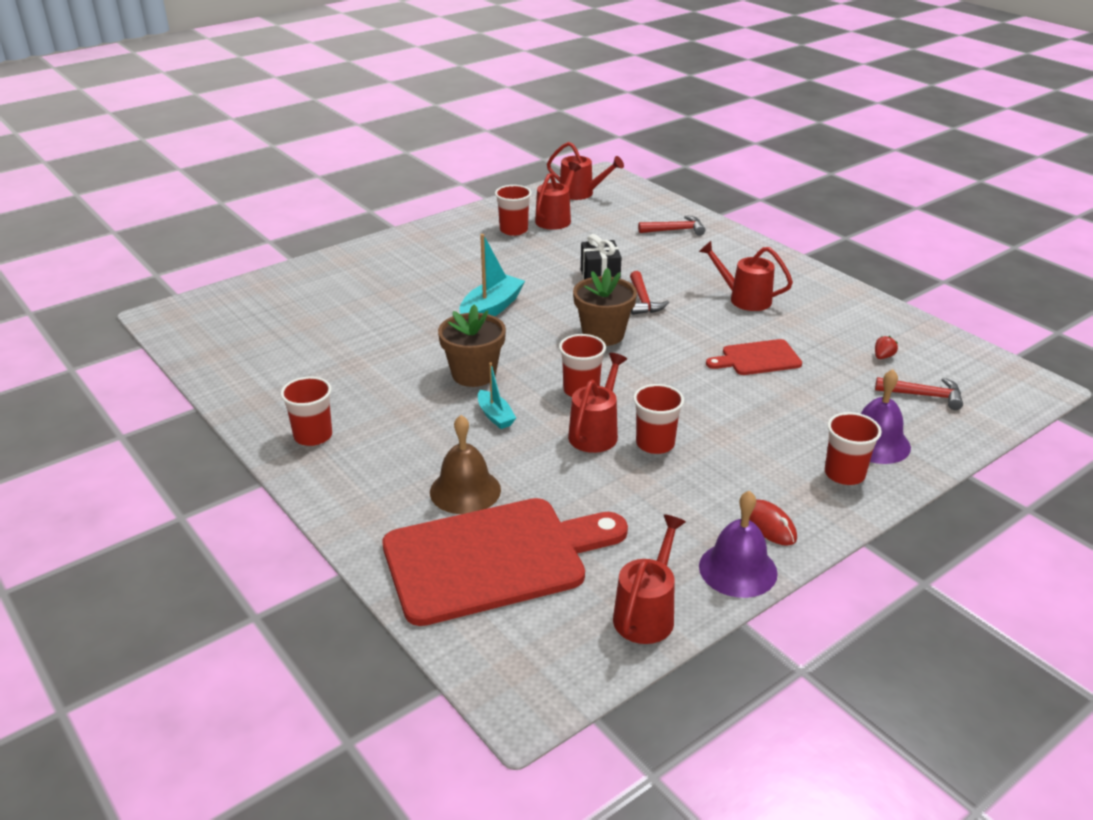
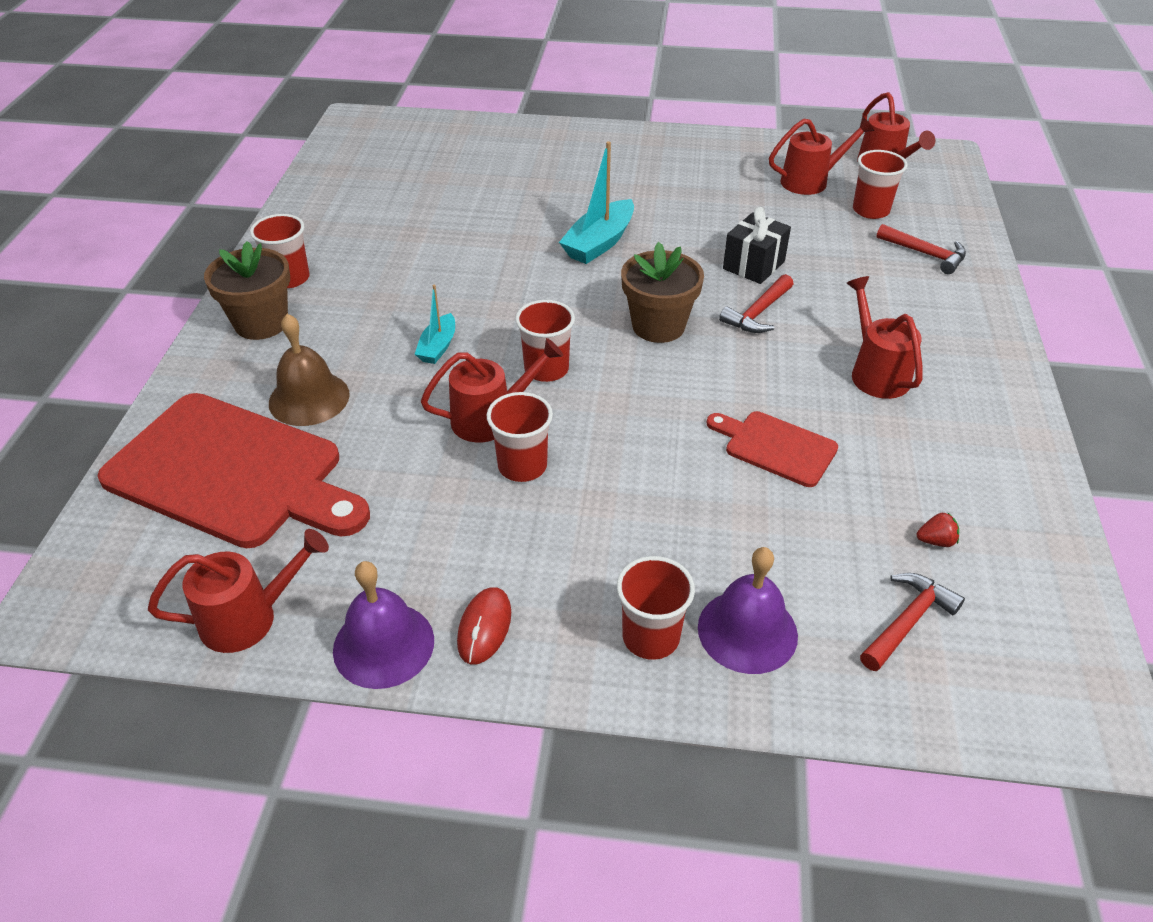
camera: 45 degrees right, 10 degrees up
(474, 374) = (484, 297): brown flower pot -> brown flower pot (261, 323)
(491, 309) = (599, 243): turquoise boat -> turquoise boat turned 135 degrees clockwise
(513, 230) = (748, 174): red cup -> red cup (870, 210)
(924, 395) = (907, 621): red hammer -> red hammer turned 105 degrees counterclockwise

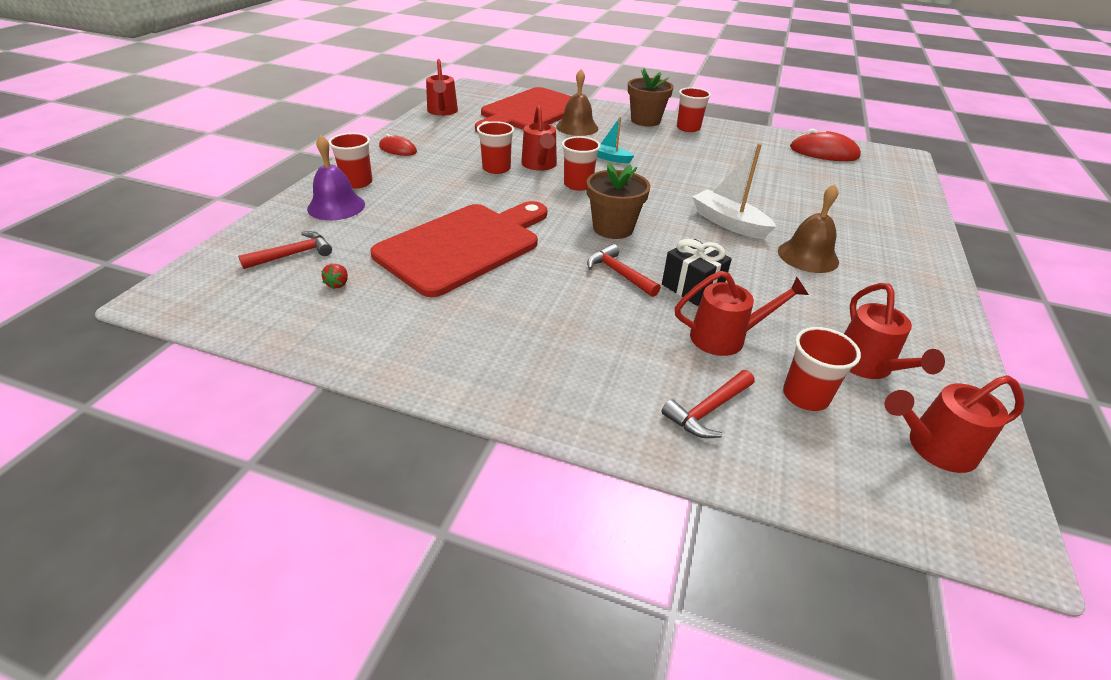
camera: 100 degrees right, 5 degrees down
(359, 170) = (824, 152): none -> red mouse
(383, 644) = (407, 131): purple bell -> none
(599, 243) = (728, 223): turquoise boat -> white boat
(647, 197) = (808, 256): none -> brown bell
(775, 447) = (463, 246): red cutting board -> red cutting board, size x2.05
(875, 372) = (521, 312): red watering can -> red watering can (726, 337)
(907, 621) = (293, 254): red hammer -> red hammer turned 90 degrees counterclockwise

